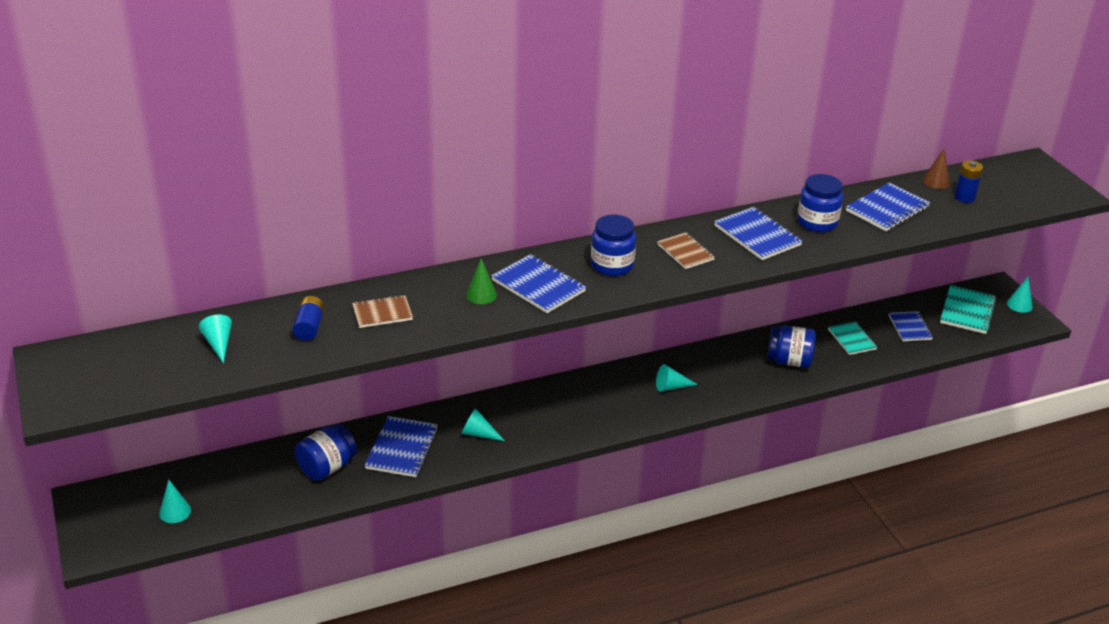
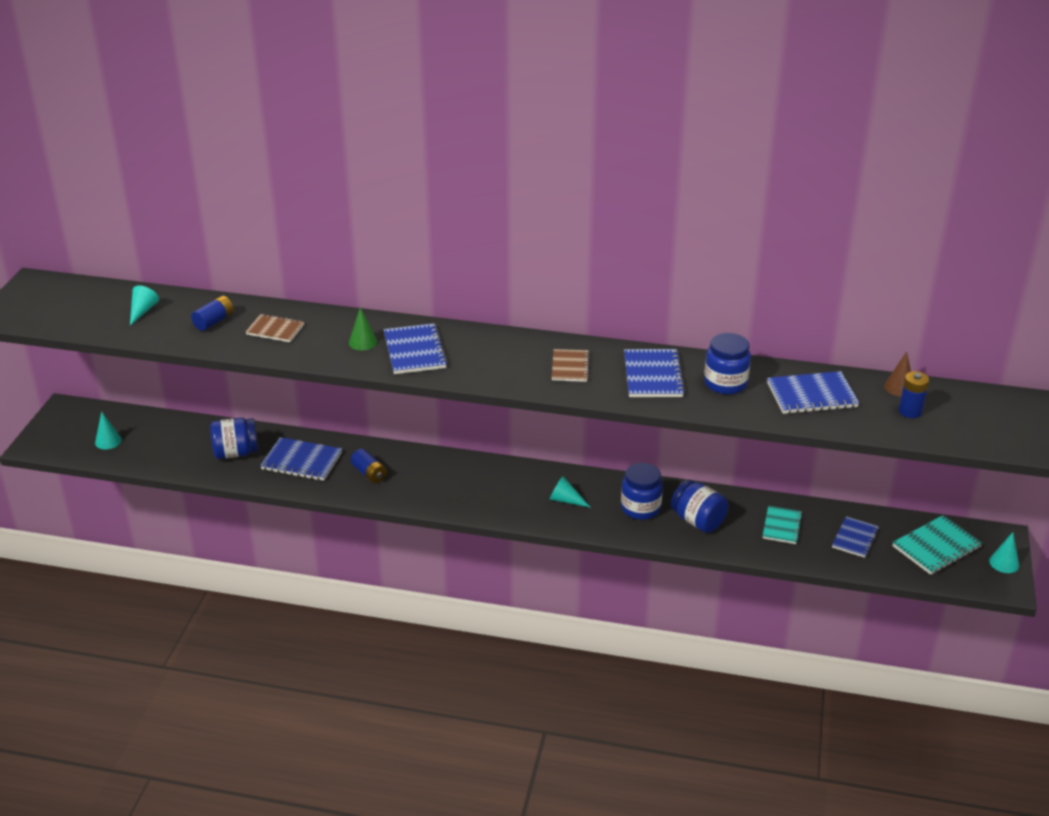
camera: 35 degrees right, 0 degrees up
(402, 448) = (302, 461): blue notebook -> blue notebook turned 60 degrees clockwise
(478, 434) = (369, 473): turquoise cone -> blue battery
(612, 265) = (494, 356): blue jar -> blue jar (640, 508)

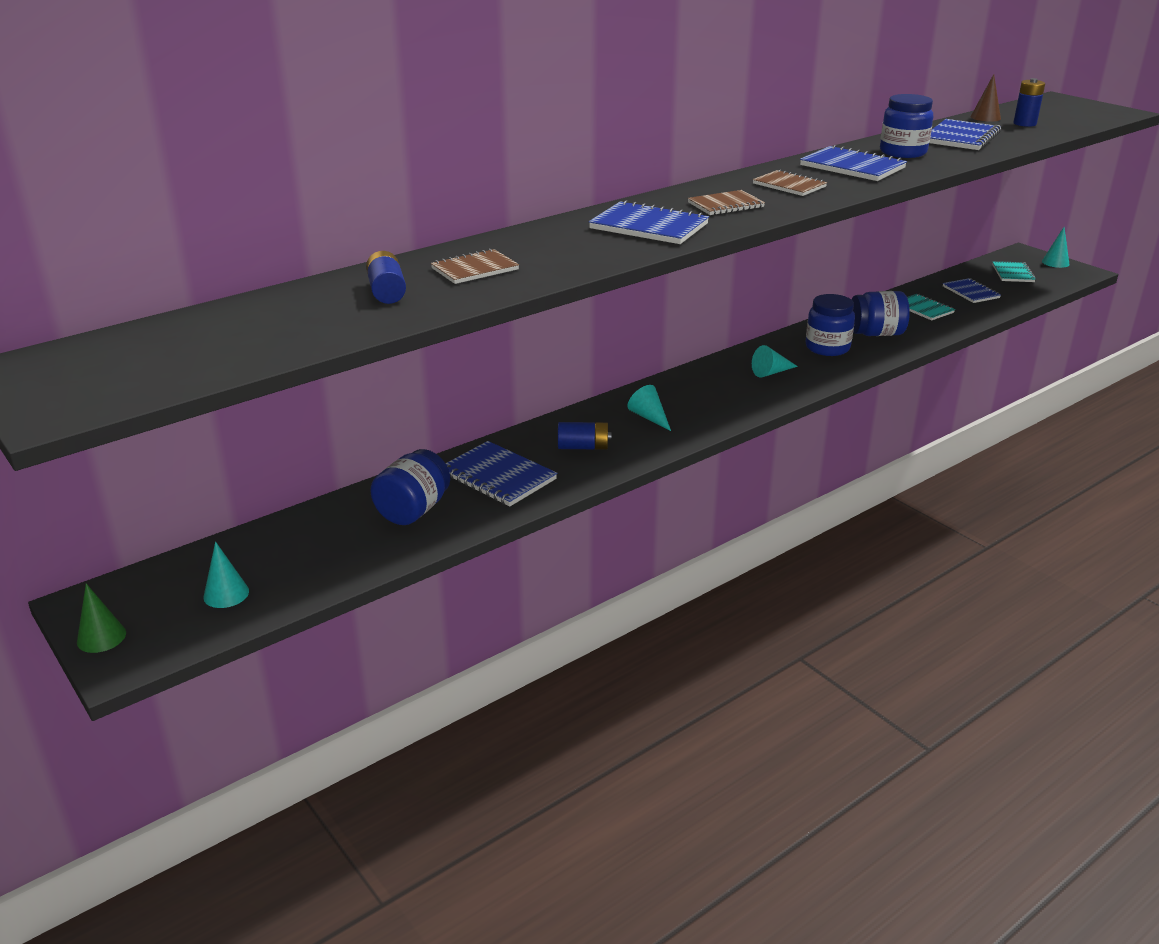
camera: 50 degrees left, 5 degrees down
(142, 311) = (269, 321): turquoise cone -> turquoise cone (649, 417)
(302, 461) = (498, 476): blue notebook -> blue notebook turned 75 degrees clockwise
(363, 342) = (586, 241): green cone -> green cone (101, 637)
(493, 360) = (725, 205): none -> brown notebook
(936, 547) = (1012, 273): turquoise notebook -> turquoise notebook, size x0.66

